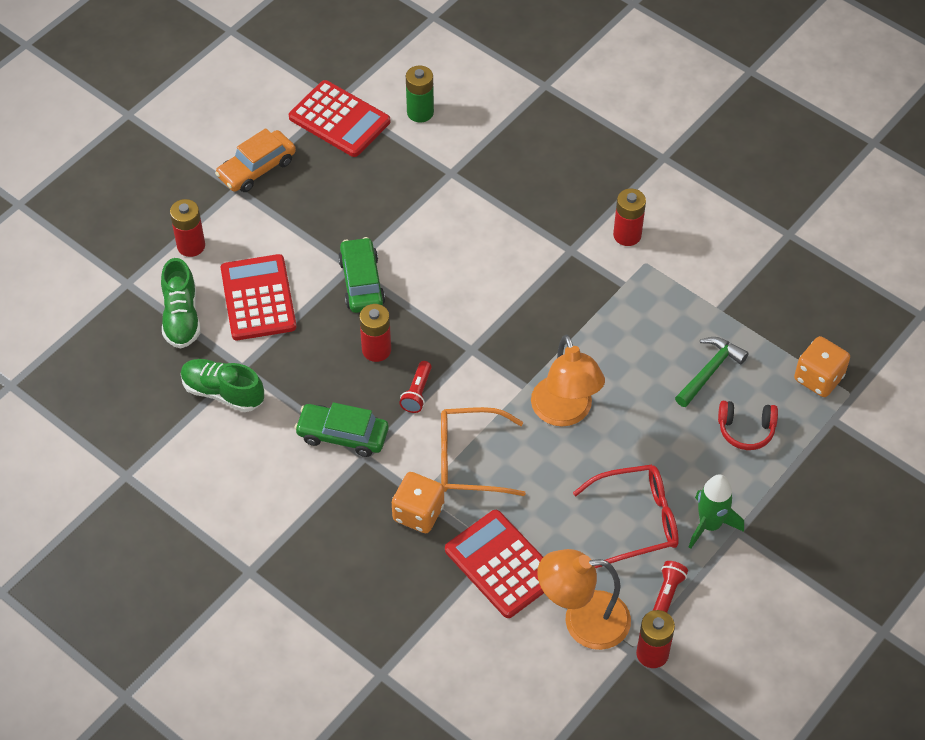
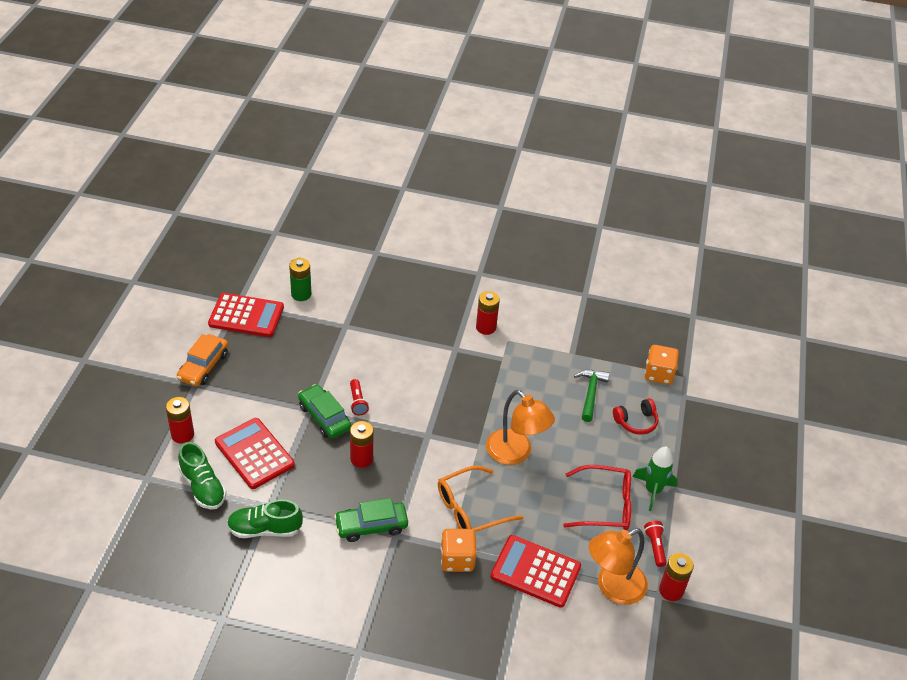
camera: 30 degrees left, 10 degrees down
(417, 393) = (407, 477): red flashlight -> red flashlight (357, 402)
(638, 520) = (606, 505): red glasses -> red glasses turned 45 degrees clockwise

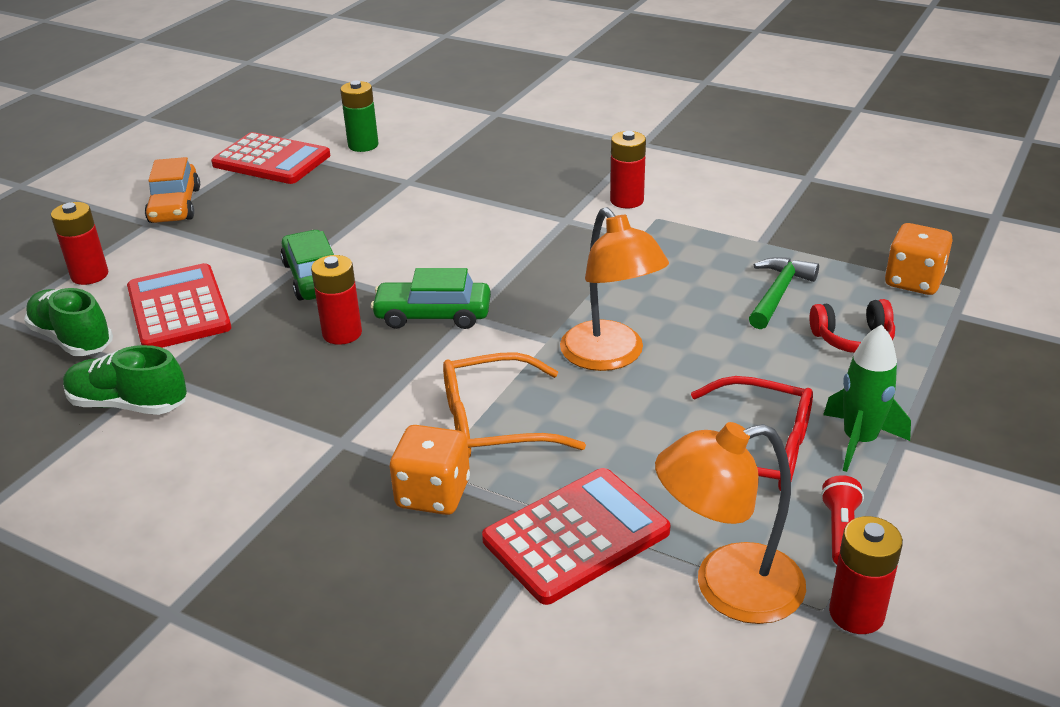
camera: 20 degrees right, 10 degrees down
(203, 366) = (175, 205): orange car -> orange car turned 45 degrees counterclockwise
(203, 487) = (72, 339): green shoe -> green shoe turned 150 degrees clockwise
(357, 402) = (376, 265): red flashlight -> none
(371, 526) = (306, 424): green car -> green car (433, 315)
(535, 571) = (576, 536): red calculator -> red calculator turned 105 degrees clockwise

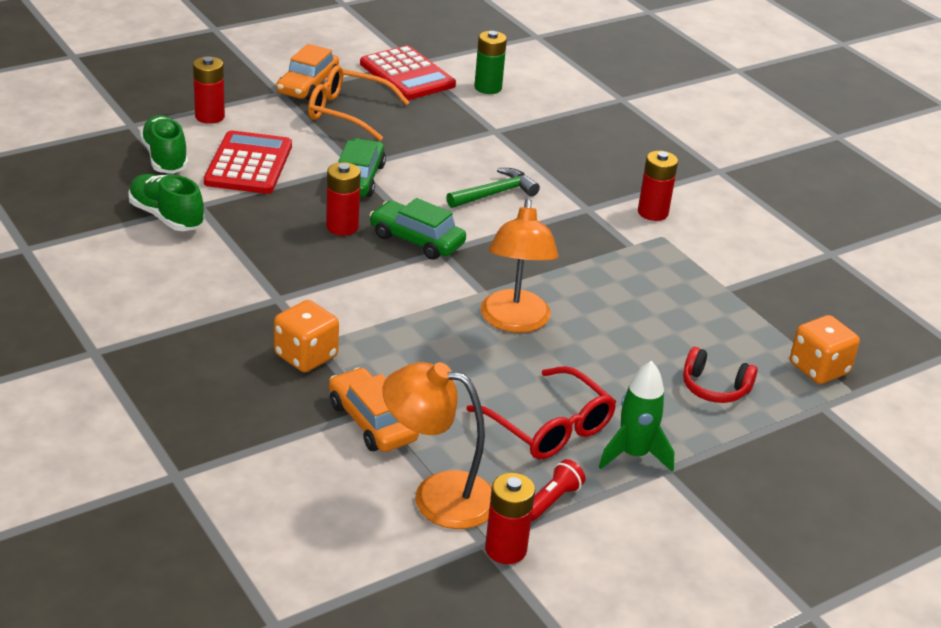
camera: 25 degrees right, 0 degrees up
(492, 423) = (387, 330): orange glasses -> orange glasses (347, 112)
(576, 536) = (372, 422): red calculator -> orange car
(778, 293) = (694, 331): green hammer -> green hammer (495, 193)

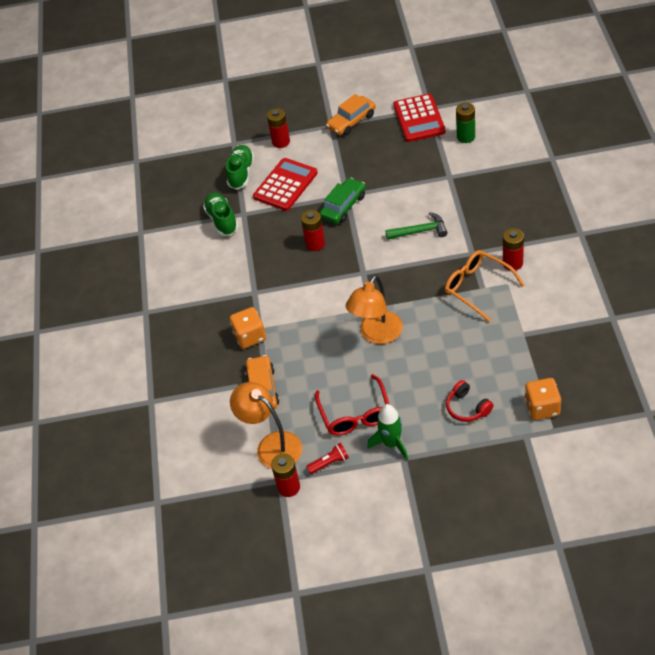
camera: 35 degrees right, 15 degrees up
(347, 112) = (364, 148): orange glasses -> orange glasses (477, 287)
(417, 240) = (353, 261): green car -> none

